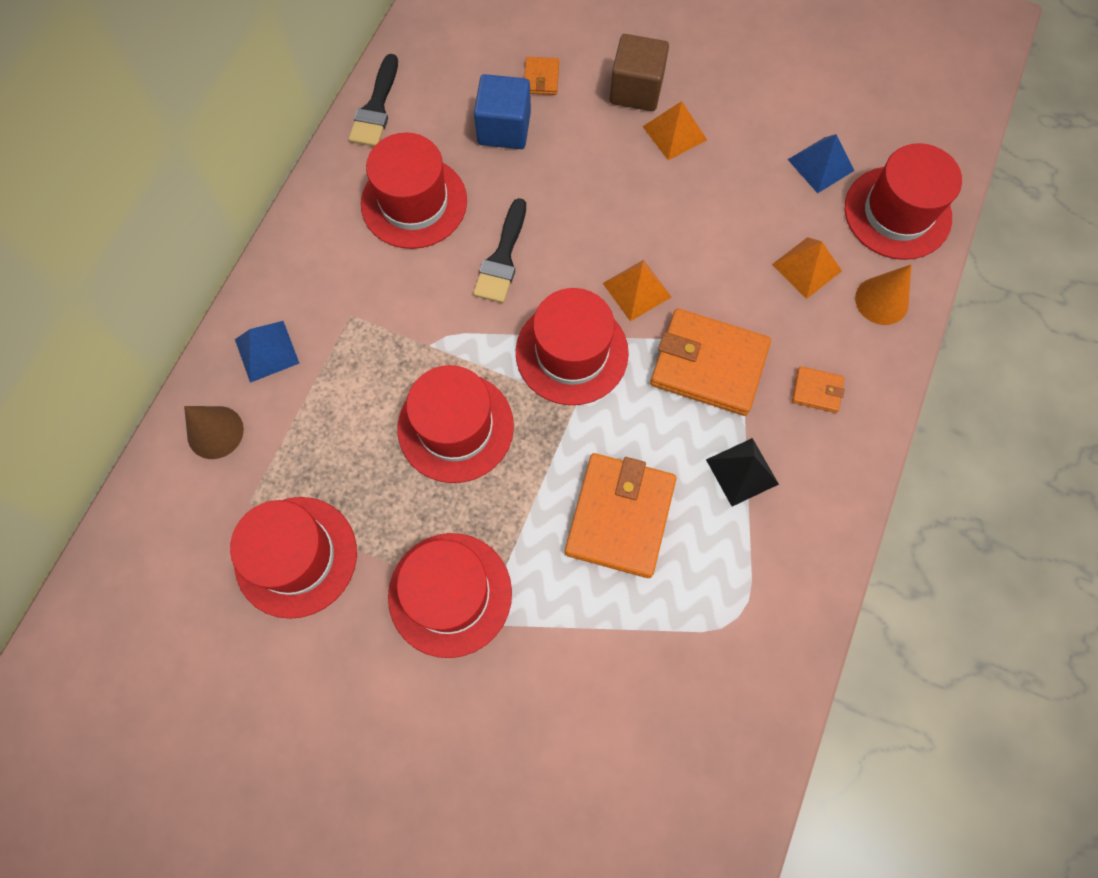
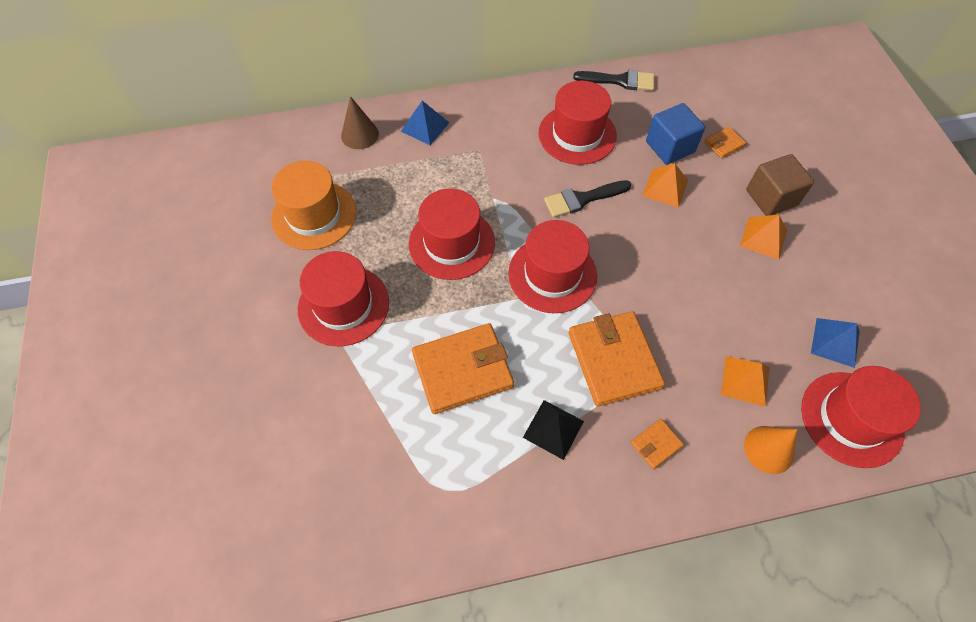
camera: 55 degrees right, 10 degrees down
(296, 556) = (314, 215): red hat -> orange hat
(376, 108) = (619, 81): black brush -> black brush turned 150 degrees counterclockwise
(637, 290) = (629, 284): orange pyramid -> orange pyramid (665, 188)
(817, 391) = (656, 444): orange wallet -> orange wallet turned 75 degrees clockwise

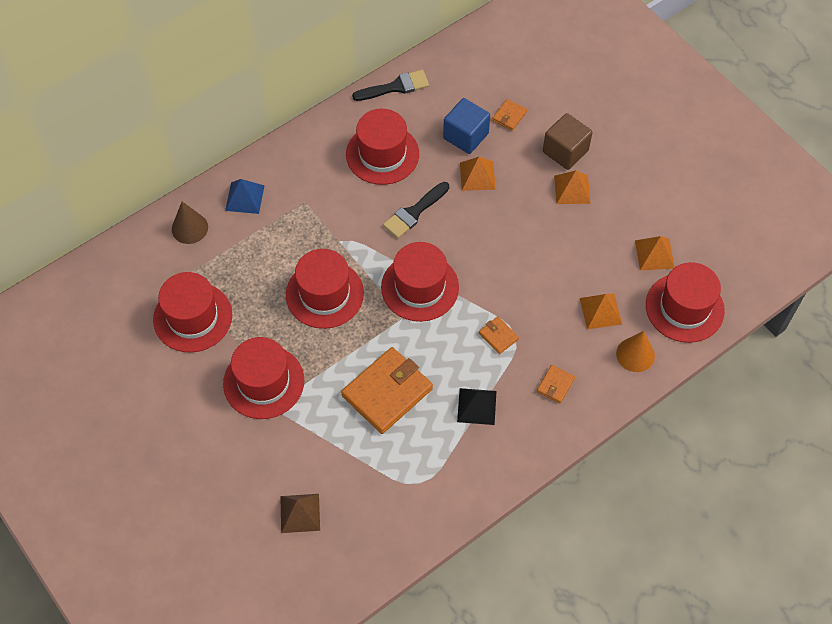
camera: 25 degrees left, 0 degrees up
(299, 463) = (300, 513): none -> brown pyramid
(314, 215) = (193, 317): orange hat -> red hat
(614, 360) = (498, 336): orange wallet -> orange wallet, size x0.45
(835, 342) = (654, 254): blue pyramid -> orange pyramid

